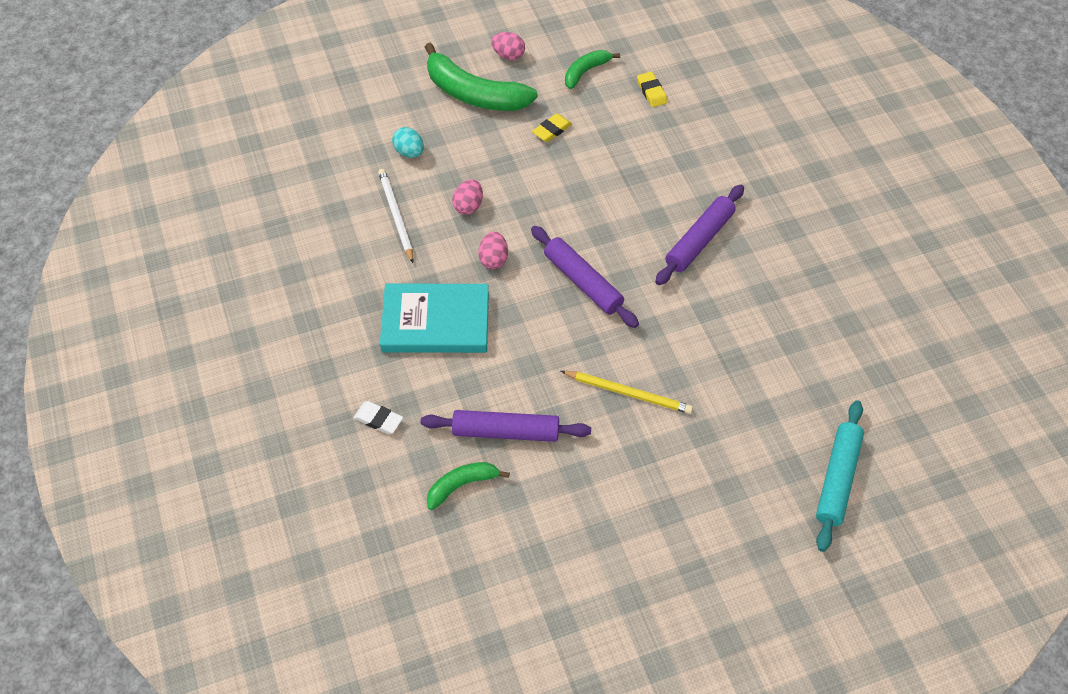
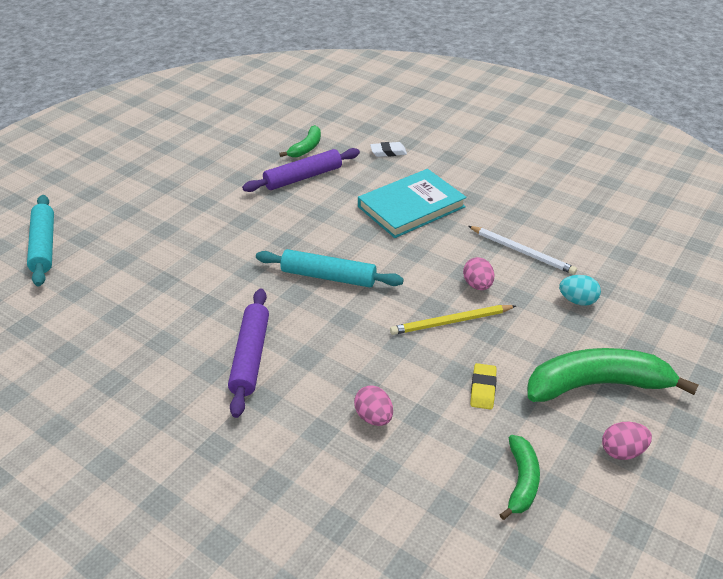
camera: 145 degrees right, 15 degrees down
(493, 259) = (414, 259): pink egg -> pink egg (373, 417)
(582, 282) = (328, 276): purple rolling pin -> turquoise rolling pin
(628, 393) = (234, 228): yellow pencil -> yellow pencil (451, 322)
(651, 92) = (424, 499): yellow eraser -> none

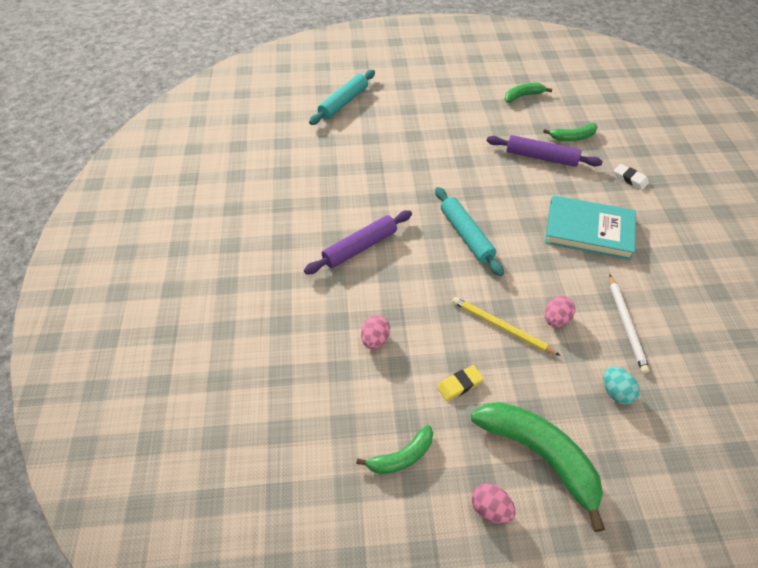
camera: 50 degrees right, 10 degrees up
(221, 140) = (523, 96): none -> green banana

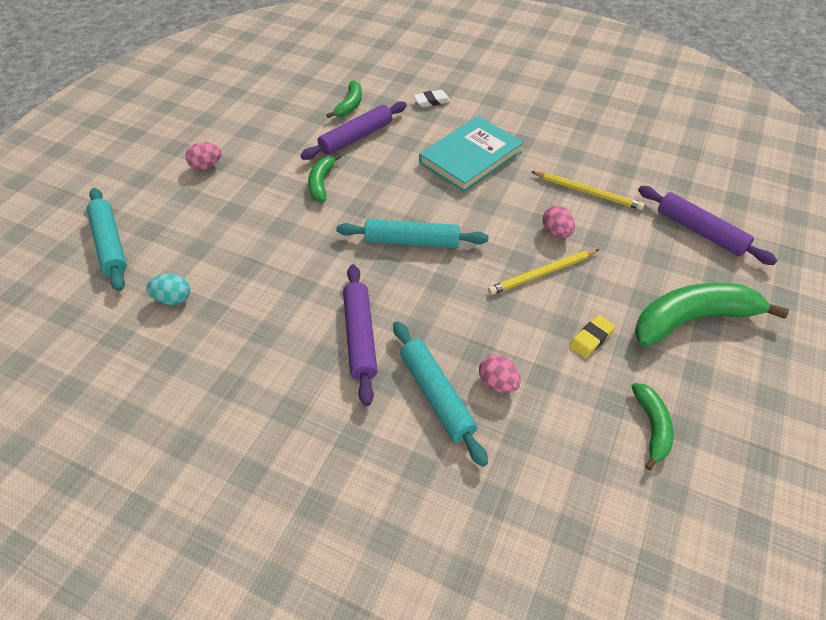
camera: 60 degrees left, 0 degrees up
(341, 309) = (436, 395): none -> turquoise rolling pin
(459, 384) = (591, 338): yellow eraser -> yellow eraser turned 45 degrees clockwise
(490, 509) = (732, 382): pink egg -> pink egg (206, 166)
(523, 96) = (261, 105): green banana -> green banana (321, 183)
(616, 392) = (651, 236): turquoise egg -> turquoise egg (173, 299)
(626, 324) = (588, 192): white pencil -> yellow pencil
(660, 431) = (700, 231): none -> purple rolling pin

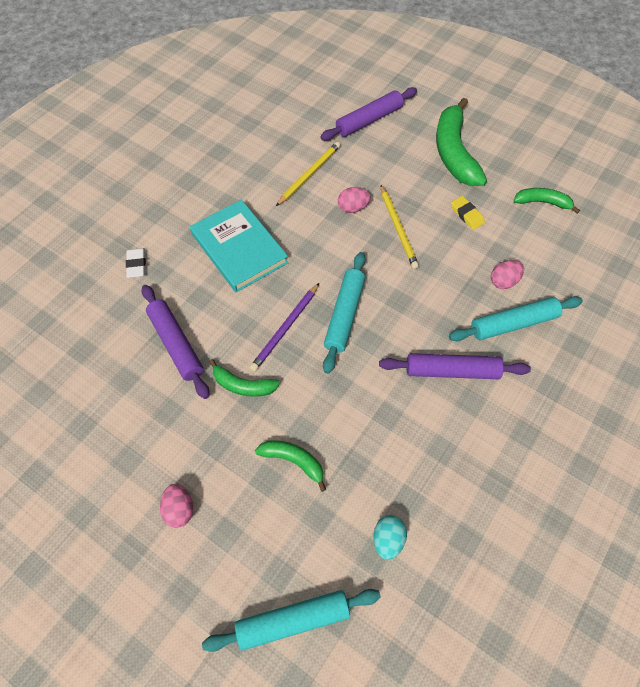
camera: 80 degrees left, 10 degrees up
(350, 105) = (114, 344): green banana -> green banana (293, 461)
(386, 201) = (285, 328): none -> purple pencil

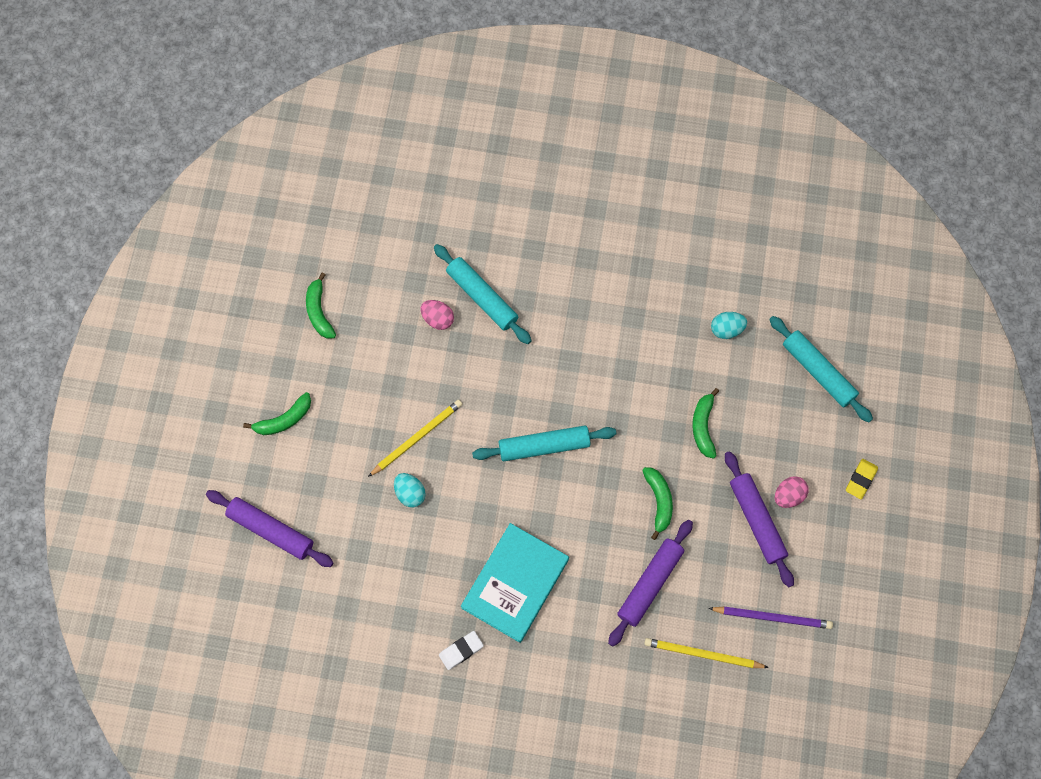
camera: 115 degrees left, 10 degrees up
(136, 264) = (584, 677): white eraser -> white eraser (461, 650)
(285, 328) = (584, 492): purple pencil -> purple pencil (772, 617)
(309, 174) = (383, 559): yellow pencil -> yellow pencil (702, 654)
(353, 208) = (410, 493): pink egg -> turquoise egg
(452, 371) = (556, 333): purple rolling pin -> purple rolling pin (756, 521)
(454, 152) = (284, 419): green banana -> green banana, size x0.53
(466, 215) = (368, 378): yellow eraser -> yellow eraser (861, 479)

